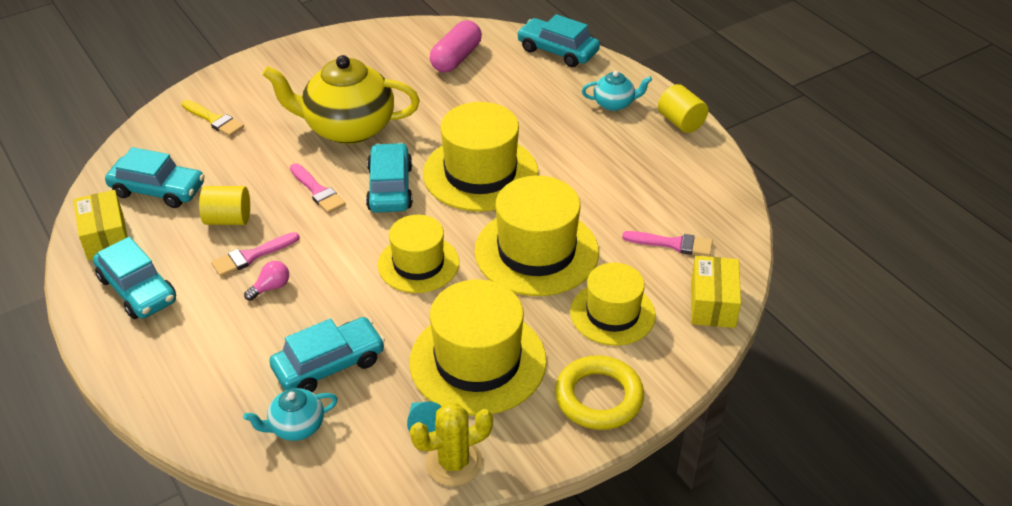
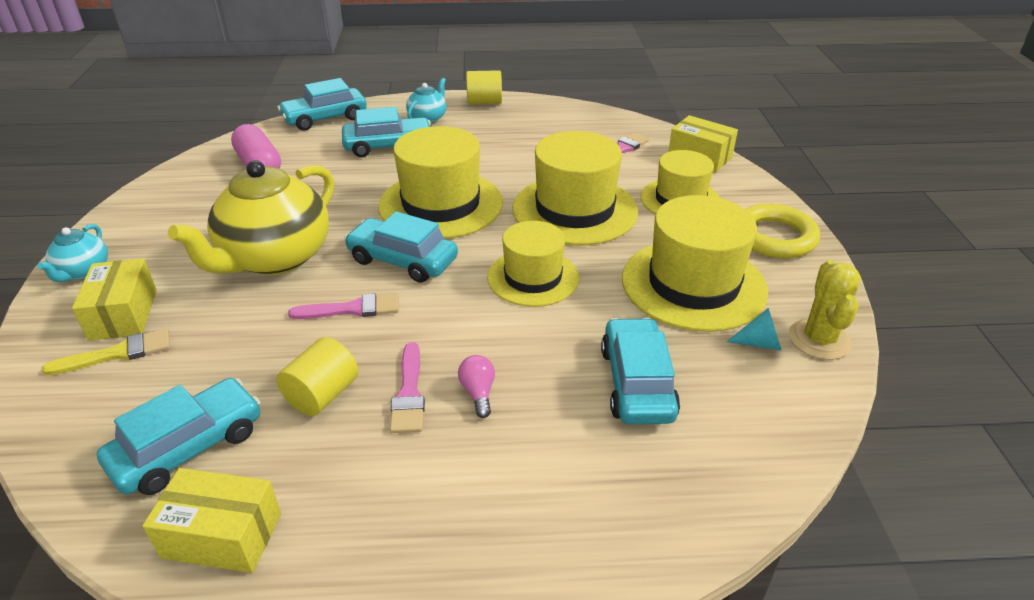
camera: 60 degrees left, 5 degrees down
(137, 289) = (370, 526): turquoise car -> turquoise car (388, 146)
(248, 101) = (123, 314): none -> yellow box
(296, 426) = (718, 438): turquoise teapot -> turquoise teapot (83, 271)

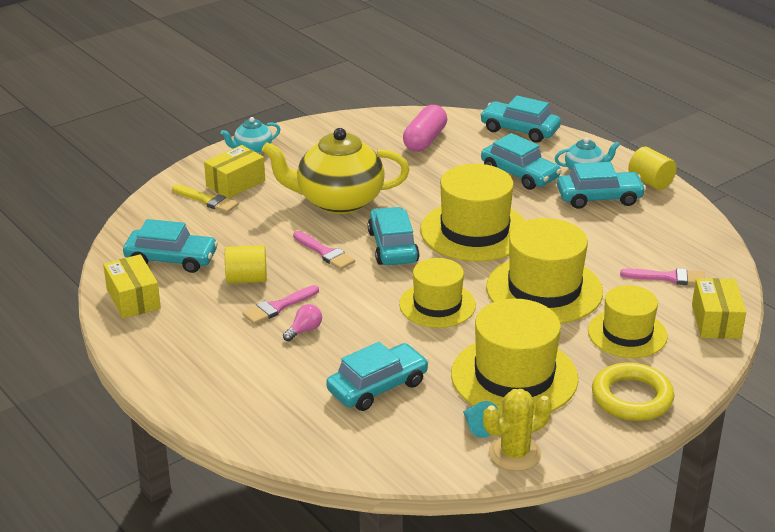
camera: 55 degrees right, 5 degrees down
(475, 129) = (599, 198): none -> turquoise car

